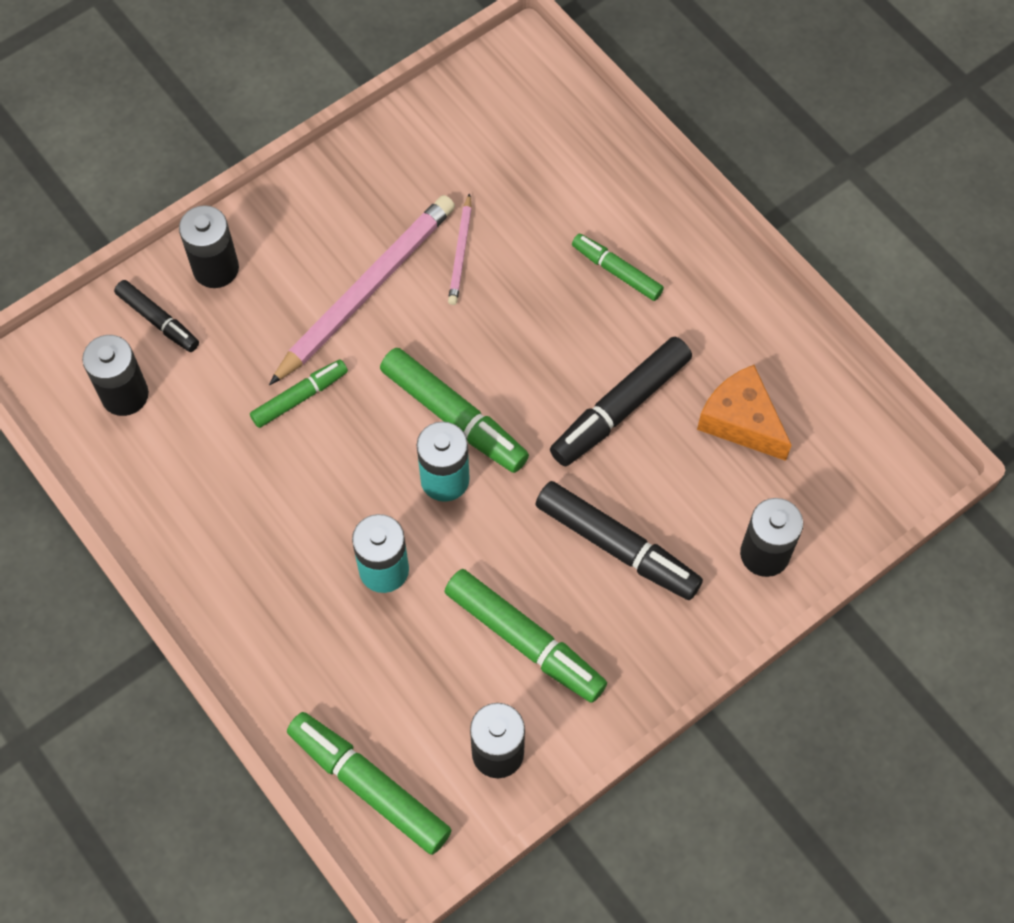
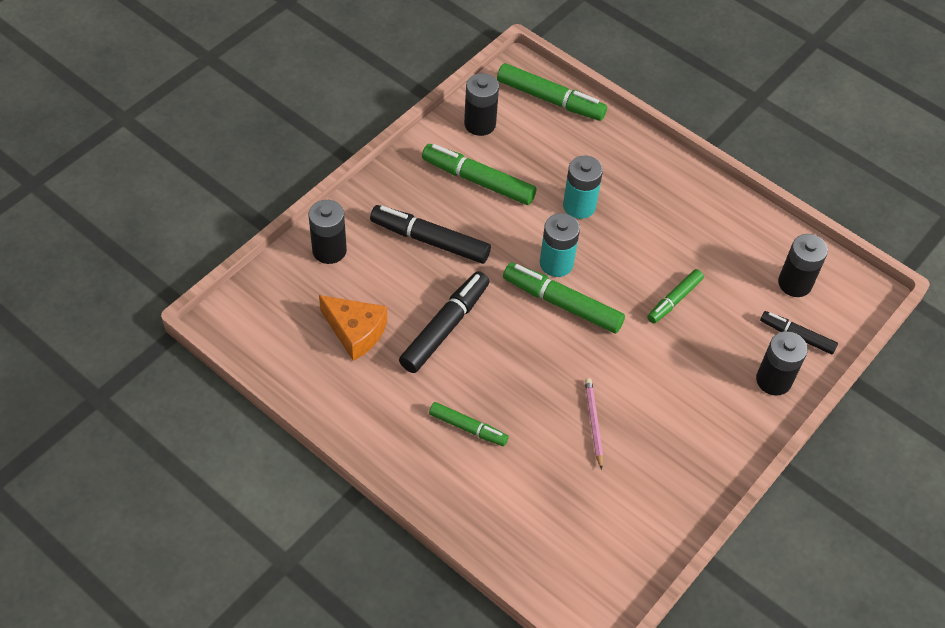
camera: 165 degrees right, 10 degrees down
(366, 291) = (655, 381): pink pencil -> none

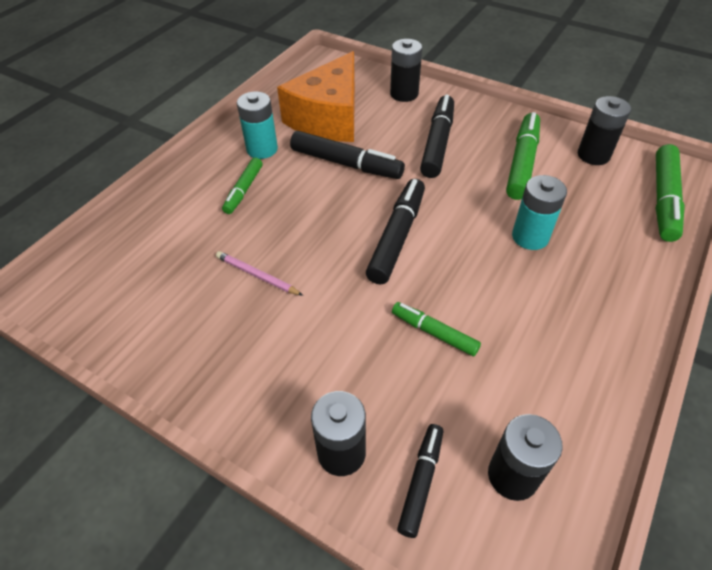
camera: 85 degrees right, 5 degrees down
(355, 332) = (328, 117): orange cheese -> orange cheese, size x1.67
(556, 263) = (446, 227): turquoise battery -> turquoise battery (262, 149)
(562, 303) = (397, 237): green marker -> black marker
(593, 423) = (257, 275): pink pencil -> pink pencil turned 135 degrees counterclockwise

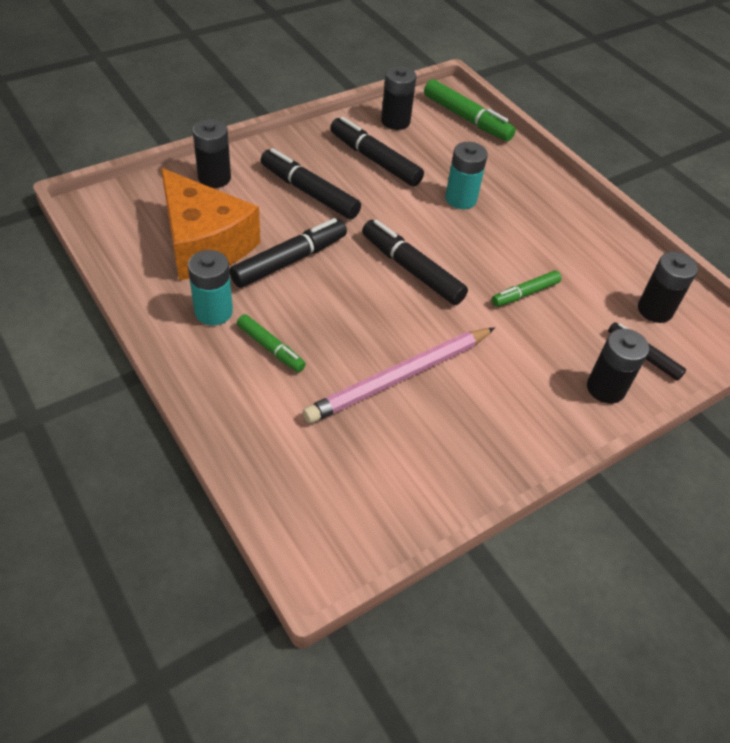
camera: 70 degrees left, 0 degrees up
(257, 275) = (400, 377): pink pencil -> pink pencil, size x2.09
(522, 162) = (375, 160): green marker -> black marker

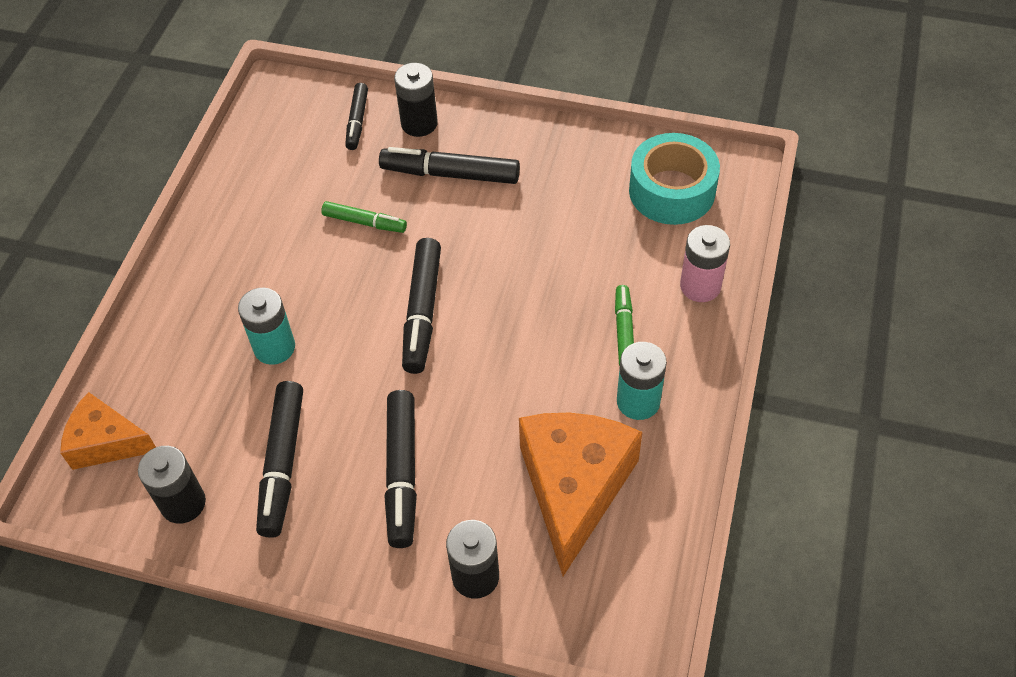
camera: 125 degrees left, 5 degrees up
(248, 421) = (700, 286): none -> pink battery
(290, 261) = (515, 404): black marker -> black marker (450, 174)
(355, 488) = (672, 191): none -> turquoise tape
(400, 377) = (551, 235): pink pencil -> none
(466, 119) = (107, 442): green marker -> orange cheese
(655, 310) = (292, 139): black battery -> none

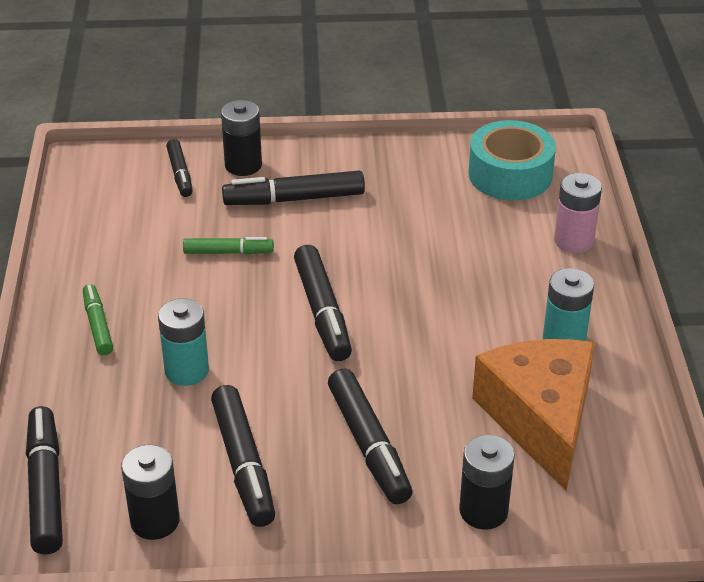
camera: 20 degrees left, 15 degrees down
(107, 442) = (46, 488): orange cheese -> black marker
(624, 331) = (522, 288): green marker -> green marker (98, 325)

